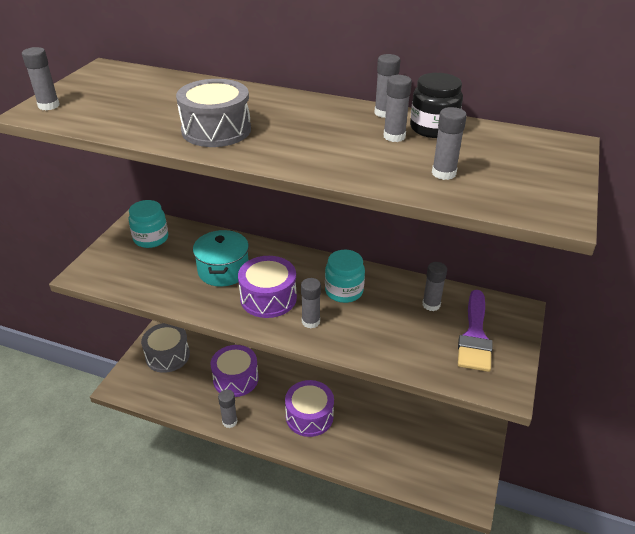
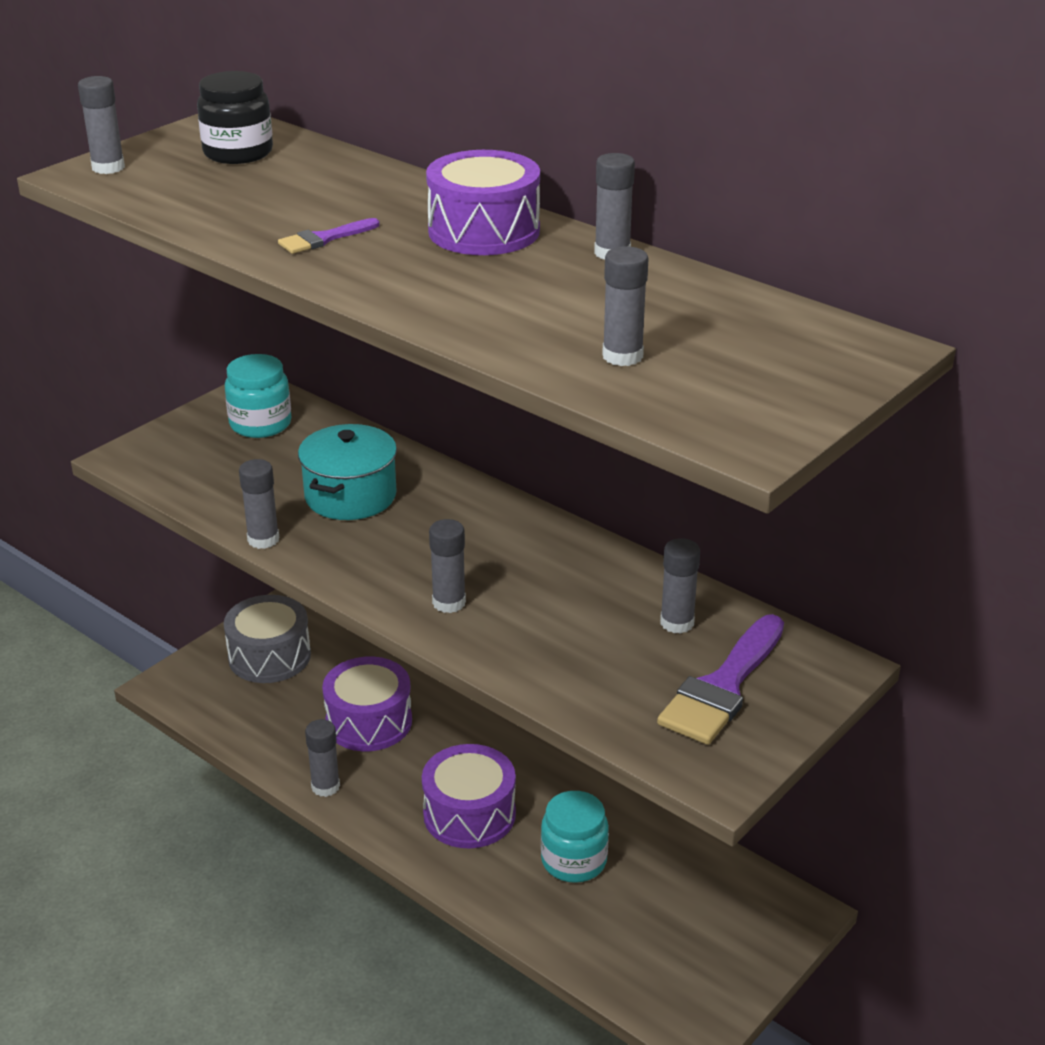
camera: 20 degrees right, 5 degrees down
(216, 130) = (324, 239): grey drum -> purple brush
(268, 298) = (400, 552): purple drum -> purple drum (484, 231)
(344, 291) = (535, 569): turquoise jar -> turquoise jar (574, 860)
(394, 136) = (594, 291): grey glue stick -> grey glue stick (263, 539)
(433, 128) = (671, 288): black jar -> black jar (238, 153)

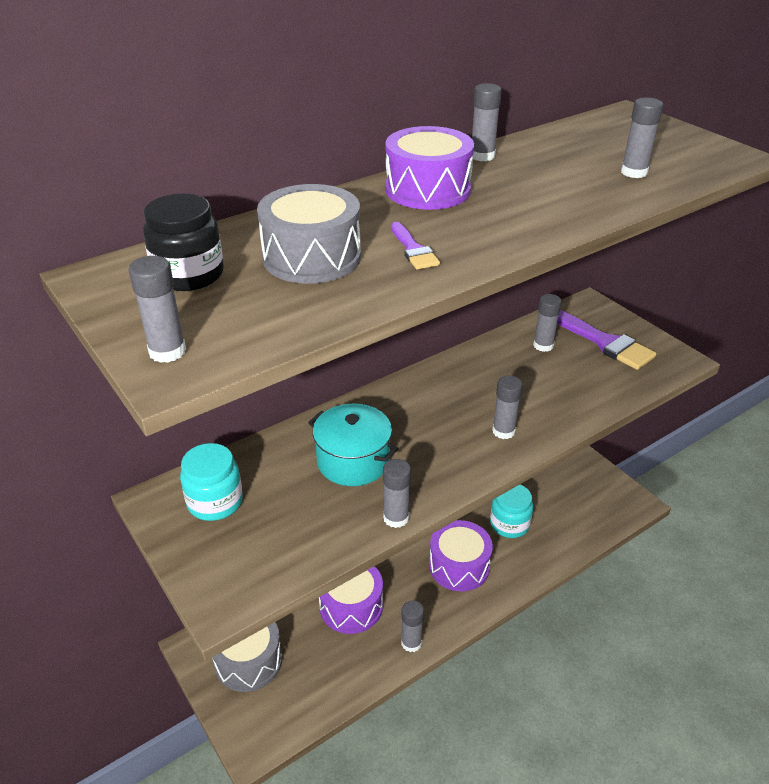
camera: 75 degrees left, 5 degrees up
(289, 195) = (312, 257): none -> grey drum

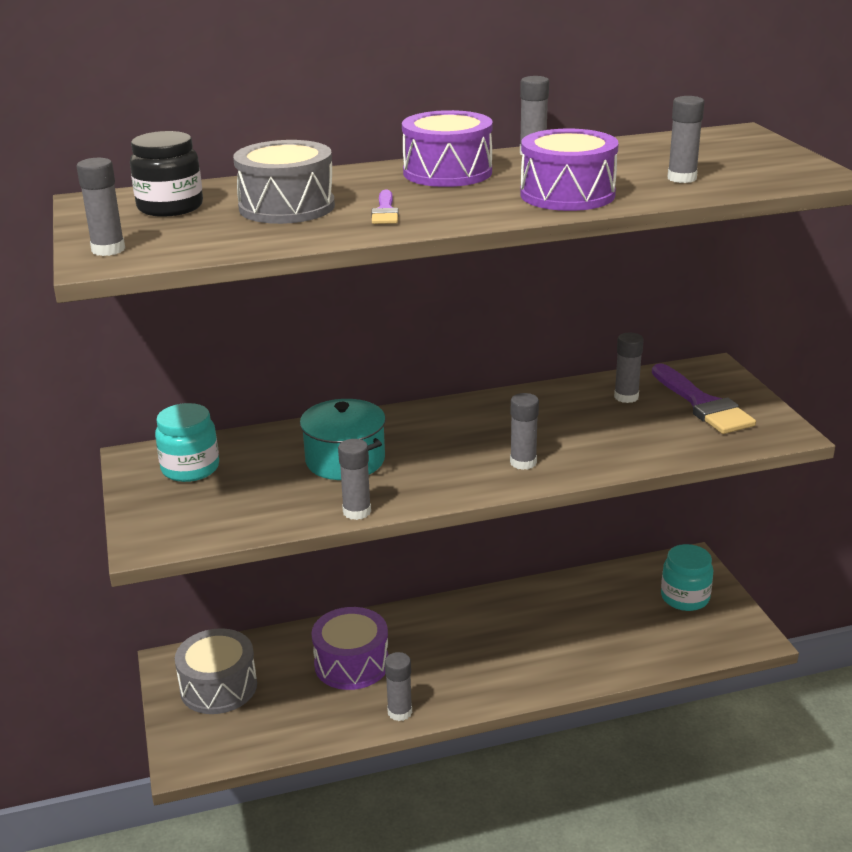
camera: 20 degrees right, 10 degrees down
(459, 566) = (494, 654): purple drum -> purple drum (567, 195)
(509, 524) = (578, 626): turquoise jar -> turquoise jar (685, 597)

